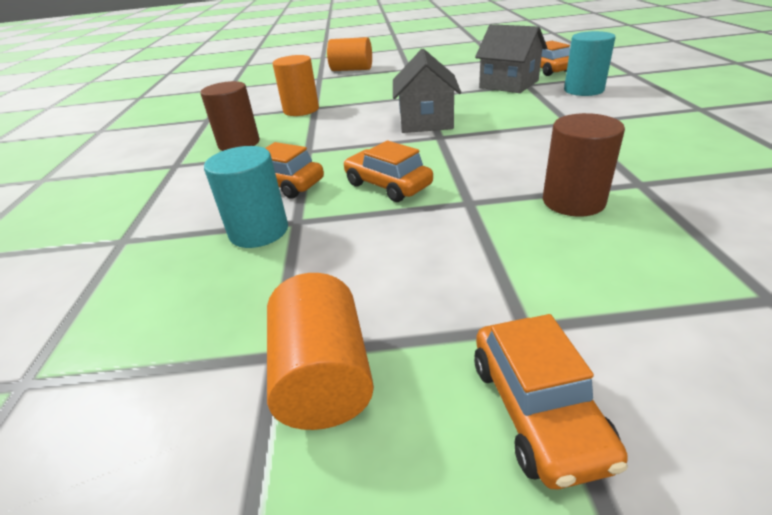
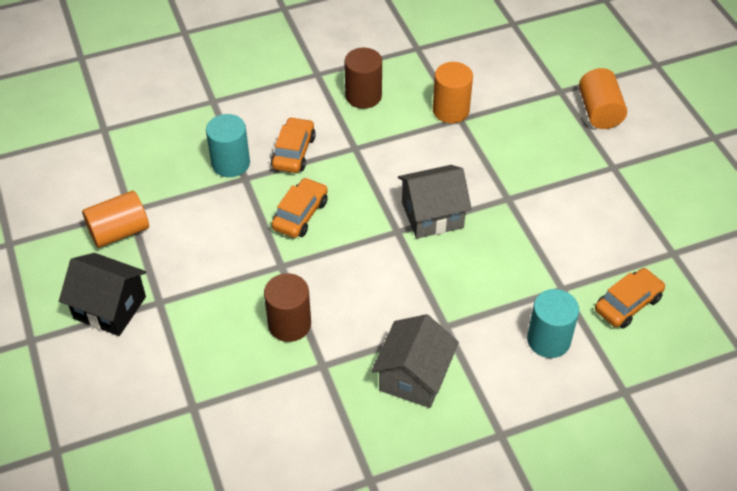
camera: 70 degrees right, 15 degrees up
(508, 84) = (560, 271): grey house -> grey house (414, 377)
(537, 410) = (110, 308): orange car -> black house

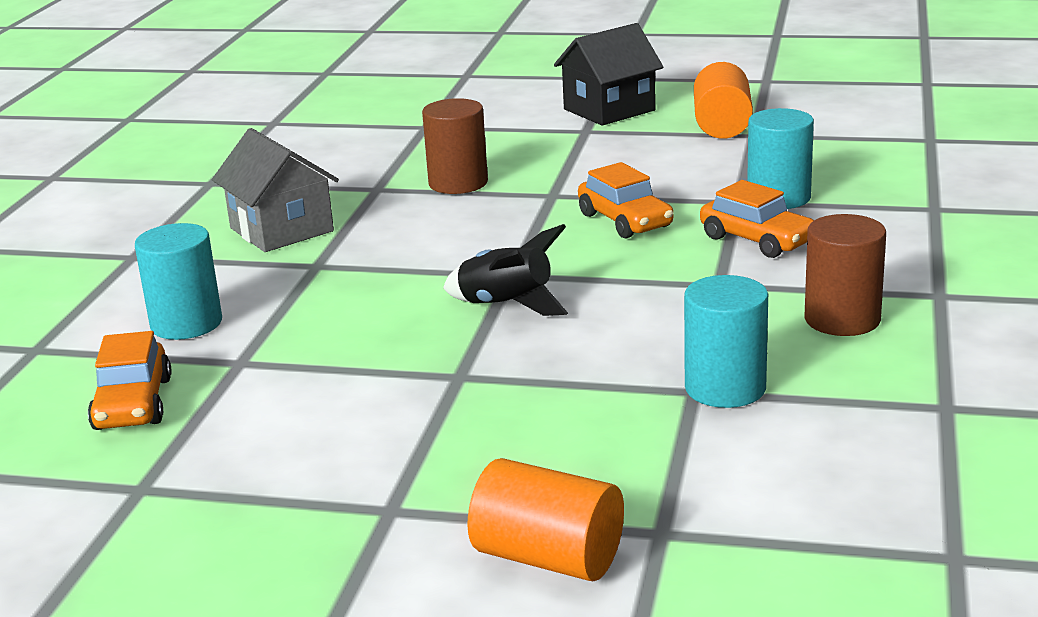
camera: 125 degrees right, 25 degrees down
(432, 215) = (506, 306): grey house -> black rocket
(450, 110) = (725, 388): orange cylinder -> turquoise cylinder

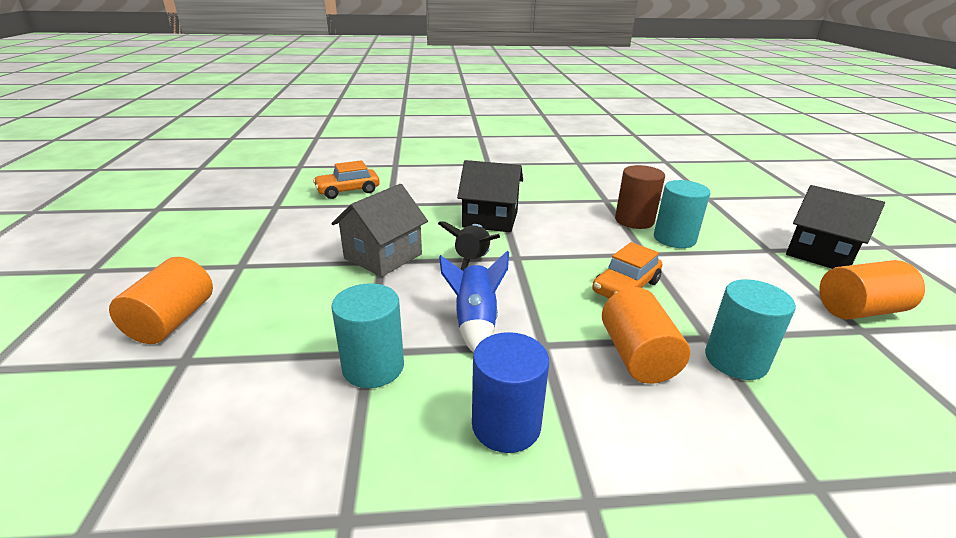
camera: 70 degrees right, 5 degrees up
(186, 323) = (425, 186): turquoise cylinder -> turquoise cylinder (674, 238)
(281, 230) = (535, 187): grey house -> grey house (383, 256)
(376, 279) = (490, 219): none -> black house
(659, 318) = (475, 322): none -> blue rocket
(757, 240) = (637, 356): orange car -> orange cylinder
(842, 319) = (506, 425): brown cylinder -> blue cylinder

